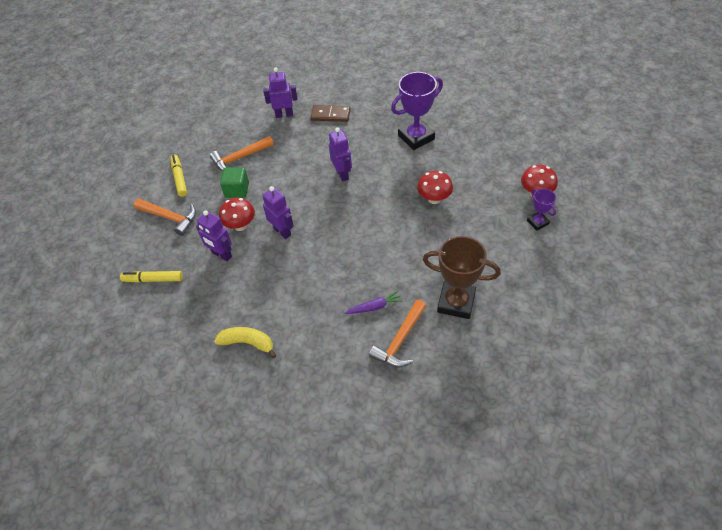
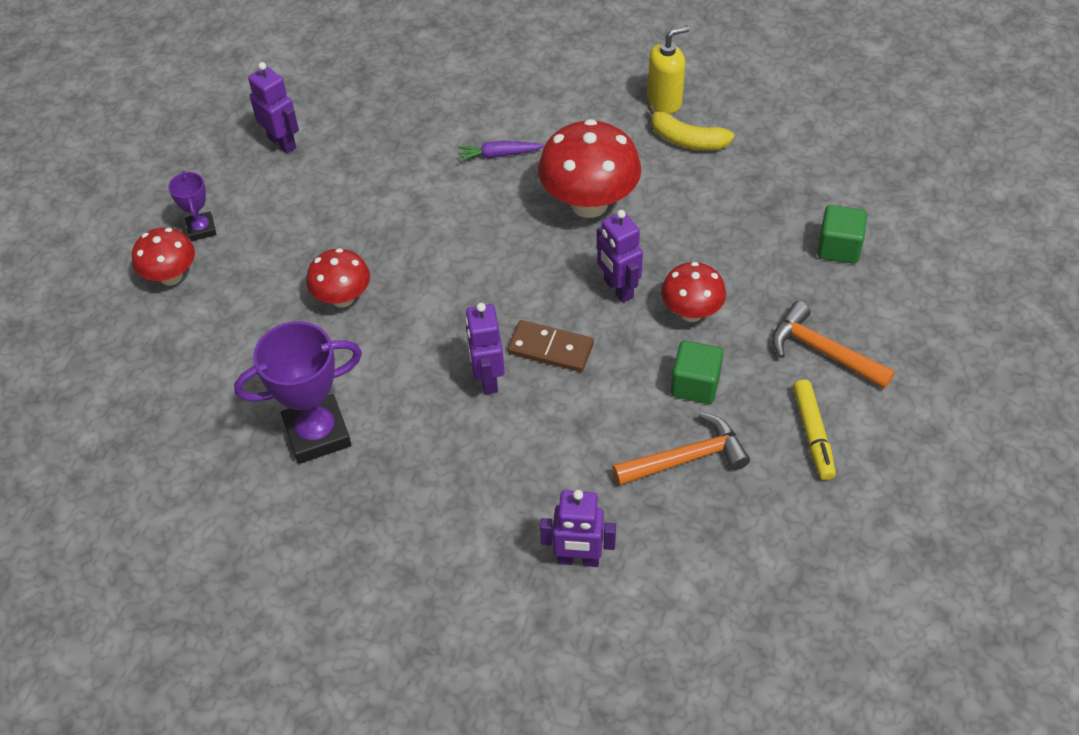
camera: 170 degrees left, 0 degrees up
(153, 279) = (838, 247): yellow marker -> green cube
(221, 255) = (725, 267): purple robot -> purple robot (282, 143)
(266, 375) = (664, 101): none -> yellow soap dispenser
(307, 281) = (589, 204): none -> red mushroom
(330, 115) = (474, 533): brown domino -> brown domino (550, 348)
(400, 340) = (478, 112): orange hammer -> none
(456, 302) = (383, 142): brown trophy -> none

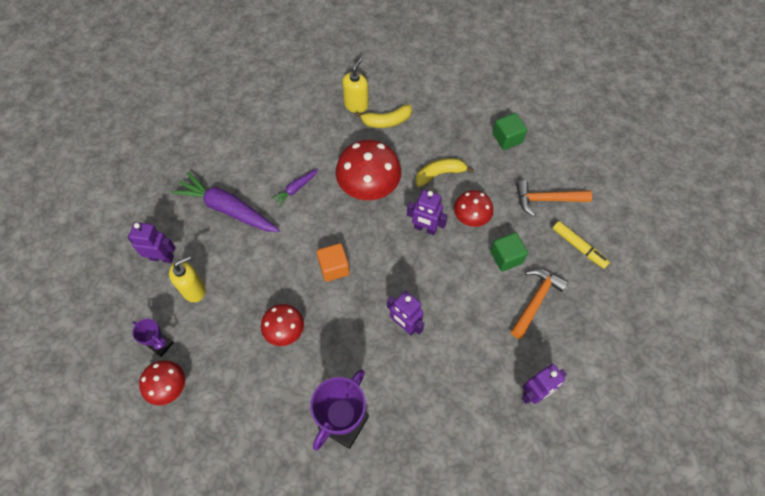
camera: 40 degrees left, 10 degrees up
(285, 195) = (194, 290): none -> yellow soap dispenser
(399, 133) = (228, 209): none -> purple carrot
(462, 265) = (334, 268): none -> orange cube
(550, 348) = (421, 285): brown domino -> none
(699, 238) = (439, 174): none -> yellow banana

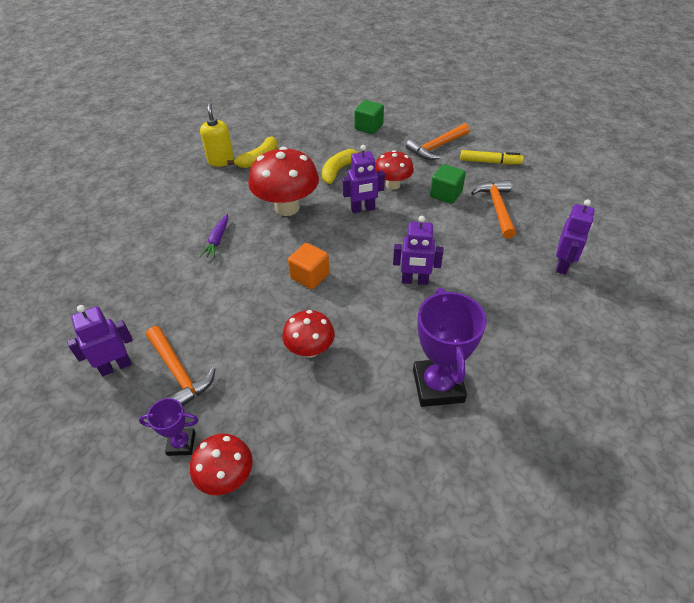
camera: 35 degrees left, 15 degrees down
(194, 290) = (179, 372): yellow soap dispenser -> orange hammer
(228, 209) = (159, 289): purple carrot -> none

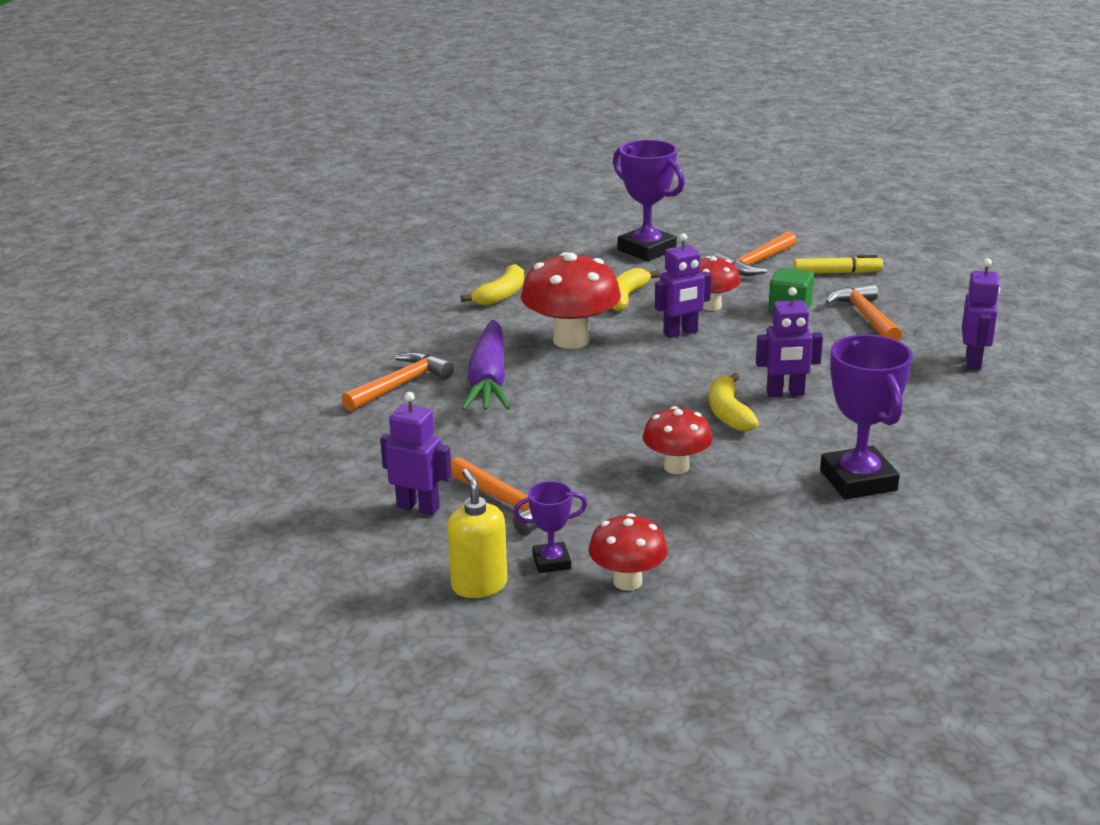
camera: 10 degrees left, 20 degrees down
(116, 366) = (418, 507): purple robot -> purple robot turned 60 degrees clockwise
(158, 238) = (400, 385): none -> orange hammer
(217, 240) = (488, 380): purple carrot -> purple carrot, size x2.06
(221, 161) = (445, 301): yellow soap dispenser -> yellow soap dispenser (479, 585)
(310, 276) = (640, 402): orange cube -> none
(367, 296) = (728, 413): none -> yellow banana
(369, 127) = (646, 250): green cube -> purple trophy

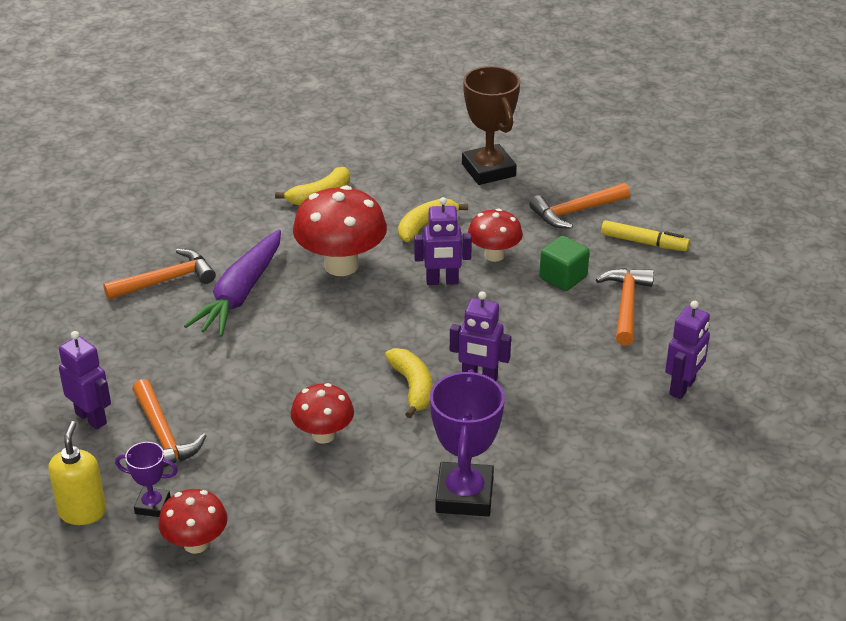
camera: 20 degrees right, 10 degrees up
(646, 250) = (488, 170): purple trophy -> brown trophy
(728, 413) = (412, 387): yellow banana -> yellow banana turned 150 degrees clockwise

